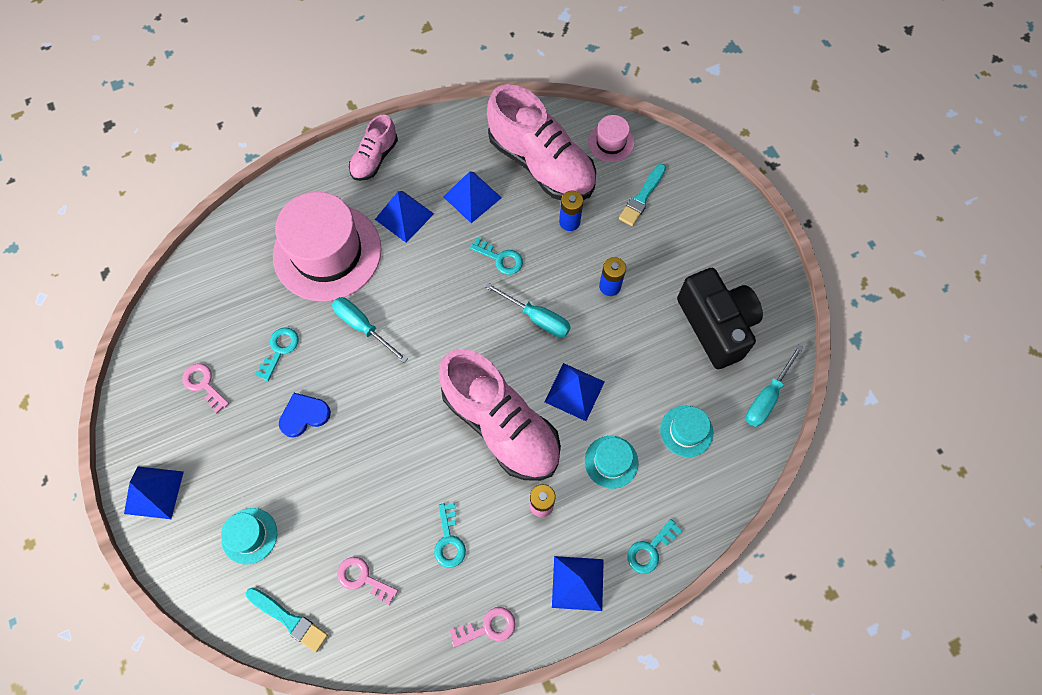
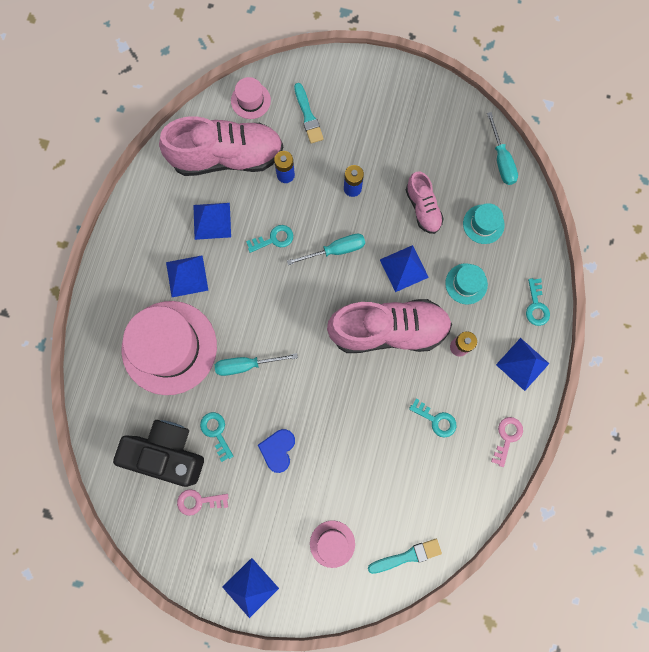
camera: 50 degrees left, 10 degrees up
(249, 535) = (332, 543): turquoise hat -> pink hat
(363, 578) = (418, 491): pink key -> none
(374, 158) = (123, 261): pink shoe -> pink shoe (422, 208)
(716, 325) = (432, 149): black camera -> black camera (167, 453)

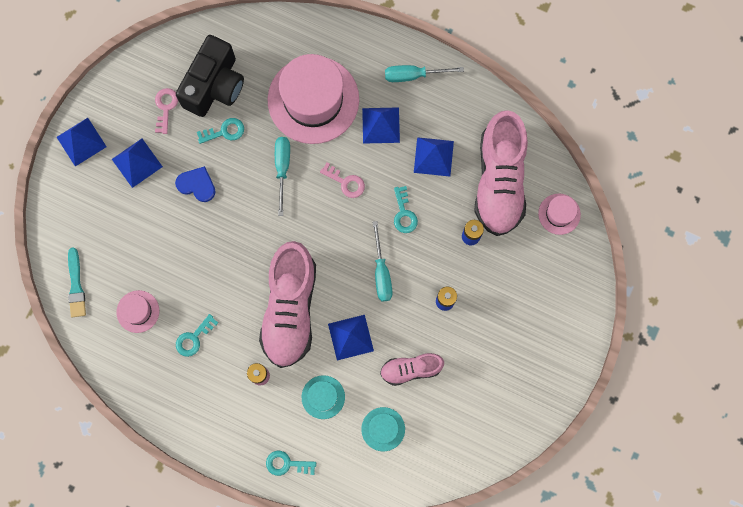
camera: 100 degrees right, 0 degrees up
(308, 116) = (533, 270): turquoise brush -> none
(332, 543) = (102, 220): pink hat -> pink hat (138, 311)
(501, 160) = (451, 464): turquoise screwdriver -> turquoise screwdriver (413, 75)
(507, 437) = (163, 403): pink key -> pink key (346, 182)
(522, 364) = (231, 435): blue pyramid -> blue pyramid (137, 163)

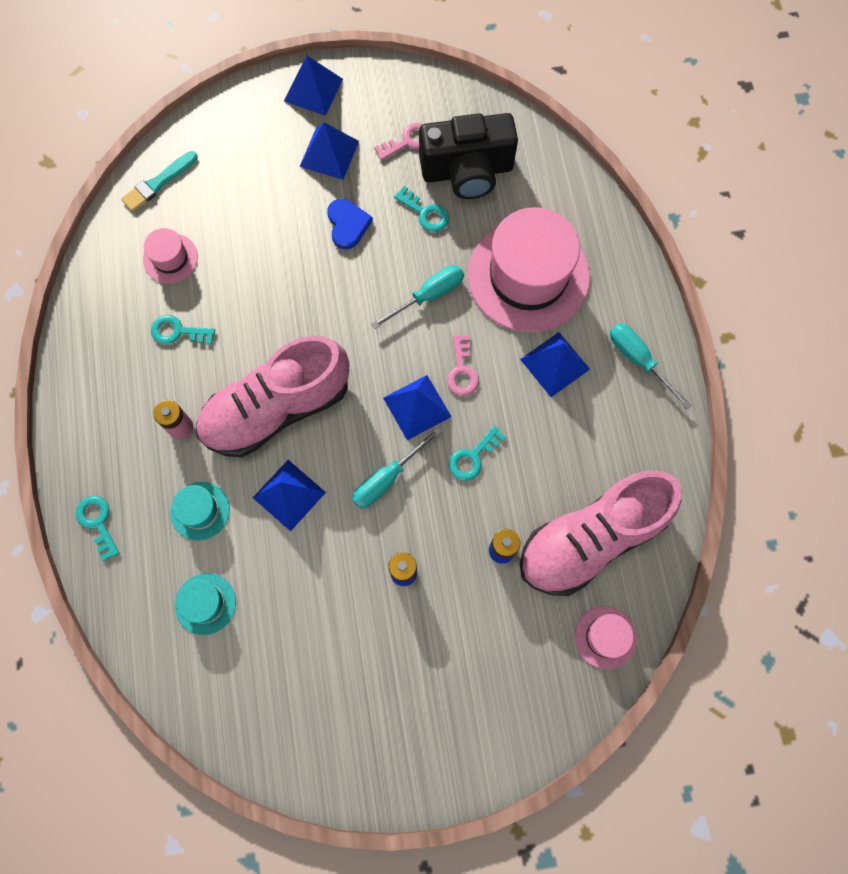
camera: 55 degrees right, 5 degrees down
(411, 369) = (296, 588): pink shoe -> none
(433, 156) = (563, 445): blue pyramid -> blue pyramid (417, 407)

